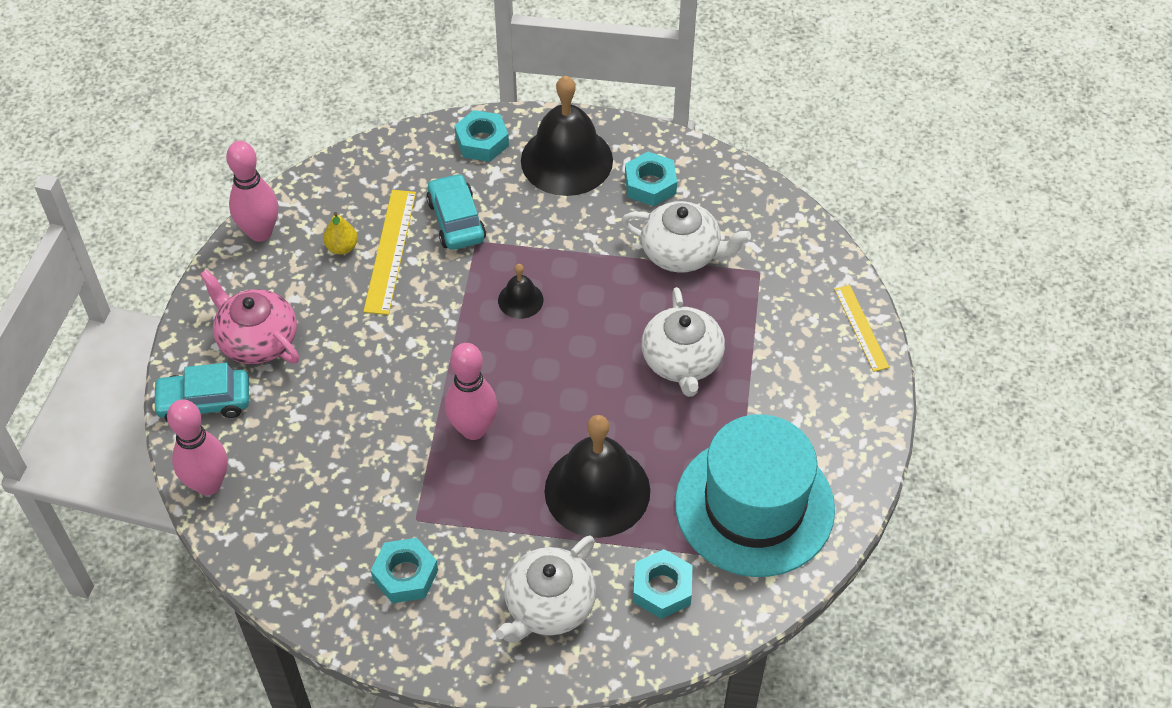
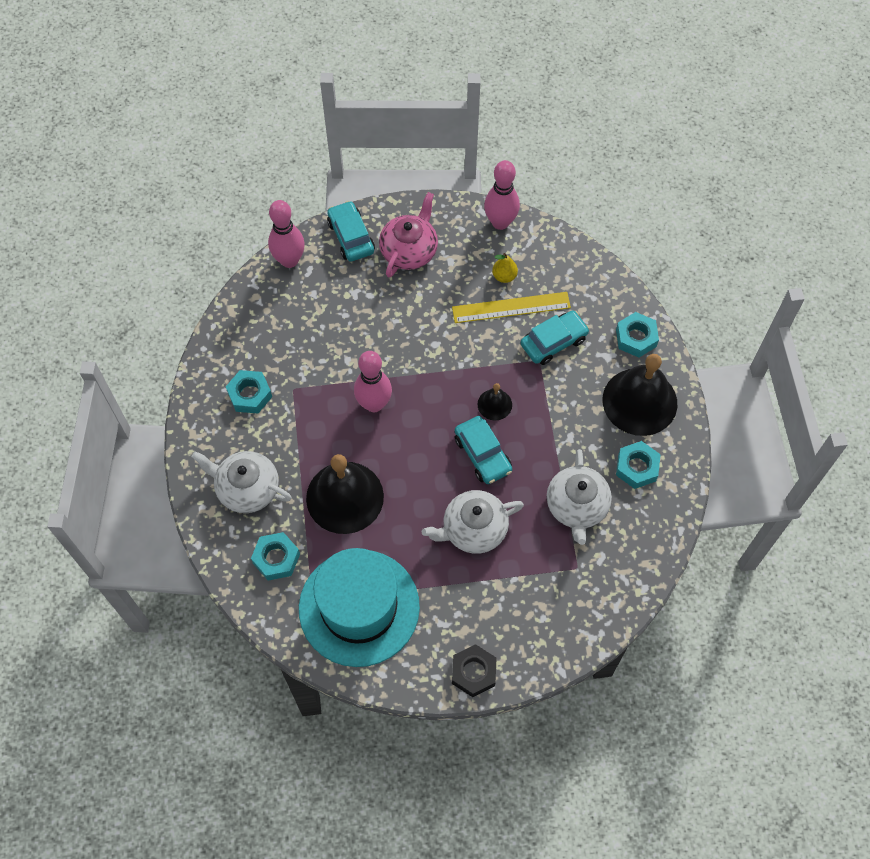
camera: 75 degrees right, 10 degrees up
(585, 328) = (483, 454): none -> turquoise car
(861, 327) = (546, 657): yellow ruler -> none
(865, 403) = (473, 672): none -> black nut

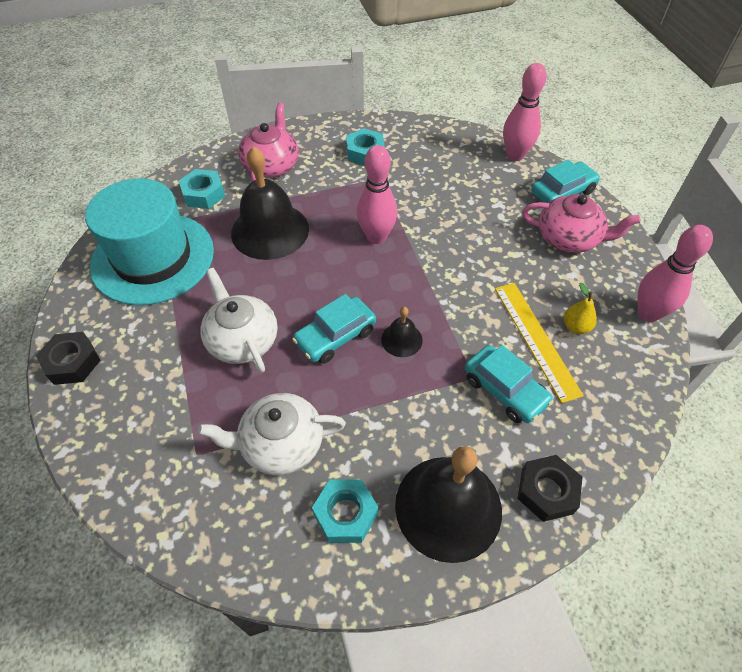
camera: 80 degrees right, 10 degrees down
(247, 488) = (271, 165): white teapot -> pink teapot
(636, 338) = (547, 491): turquoise nut -> black nut

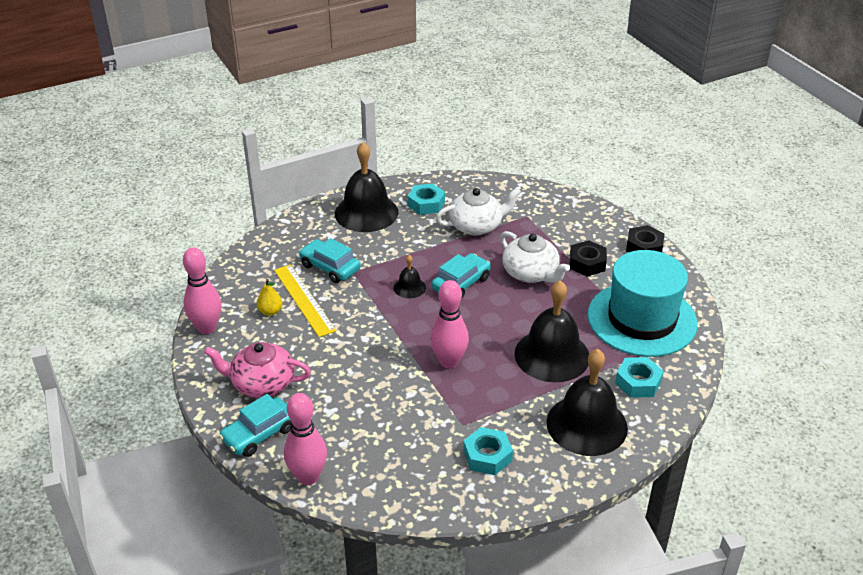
camera: 170 degrees right, 15 degrees down
(271, 165) = (586, 424): pink teapot -> black bell
(547, 491) = (306, 225): black nut -> black nut (587, 263)

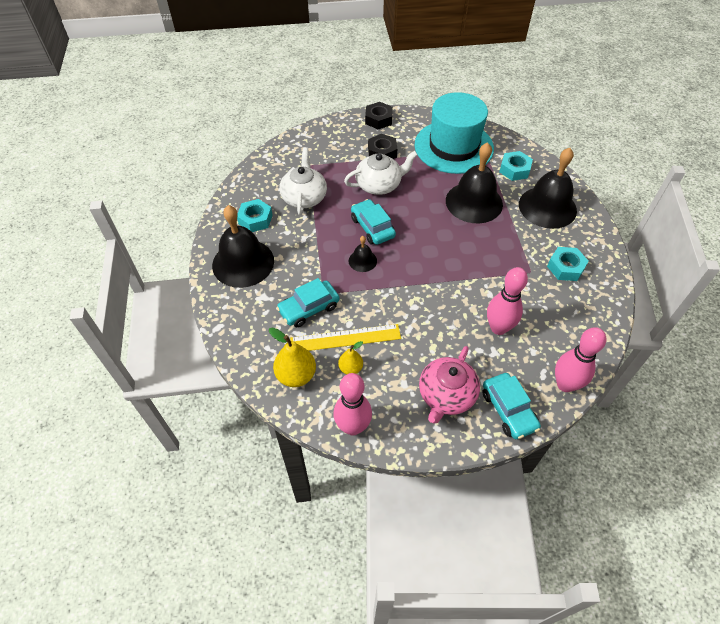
camera: 70 degrees left, 15 degrees up
(250, 279) = (296, 375): none -> yellow pear
(449, 362) = (461, 261): pink bowling pin -> pink bowling pin (498, 328)

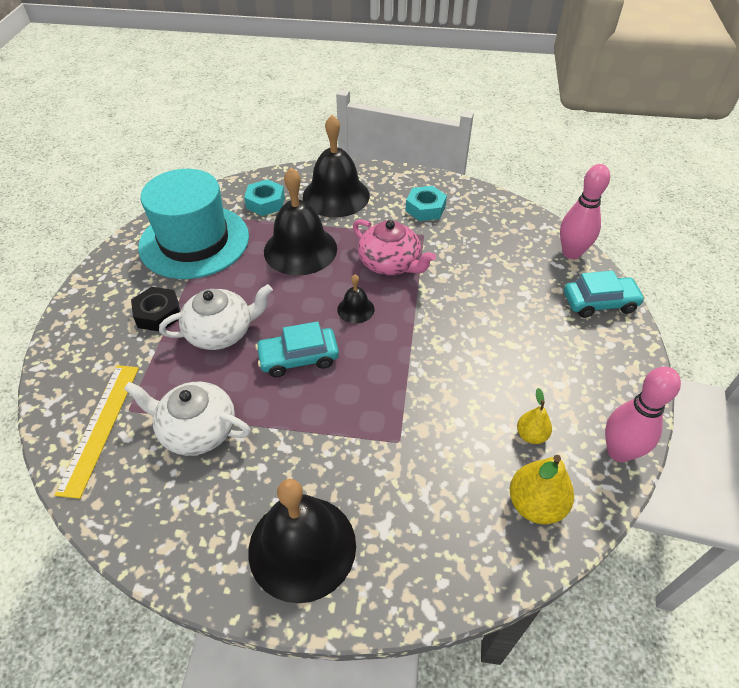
camera: 75 degrees left, 5 degrees down
(255, 219) = (212, 511): turquoise nut -> none
(309, 308) = (421, 465): turquoise car -> none
(345, 338) = (483, 431): yellow ruler -> yellow ruler (100, 427)
(362, 260) = (354, 382): black bell -> black bell (355, 309)
(378, 119) = (86, 302): black nut -> none
(379, 185) = (221, 332): white teapot -> white teapot turned 75 degrees clockwise
(446, 395) = (578, 349): pink teapot -> pink teapot (390, 263)
(498, 328) = (494, 281): pink bowling pin -> none

